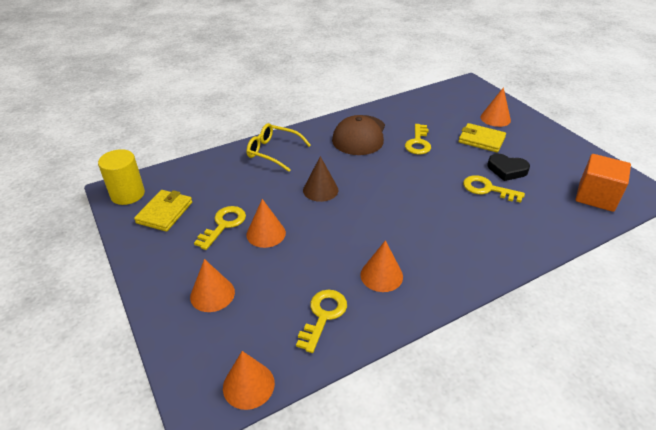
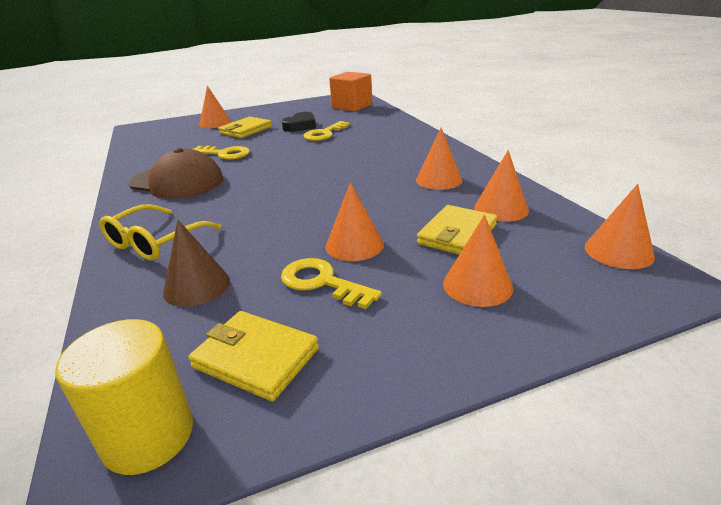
camera: 80 degrees left, 10 degrees down
(279, 286) = (457, 234): none -> yellow wallet
(320, 190) = (278, 207): brown cone -> brown cone (197, 286)
(323, 315) = (501, 209): yellow key -> orange cone

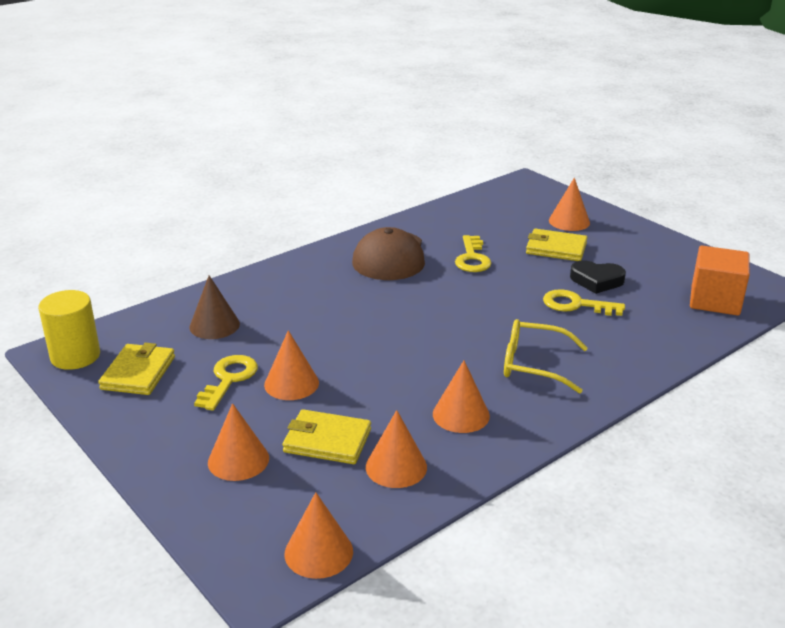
camera: 70 degrees right, 0 degrees up
(156, 242) = (273, 286): yellow glasses -> yellow glasses (534, 365)

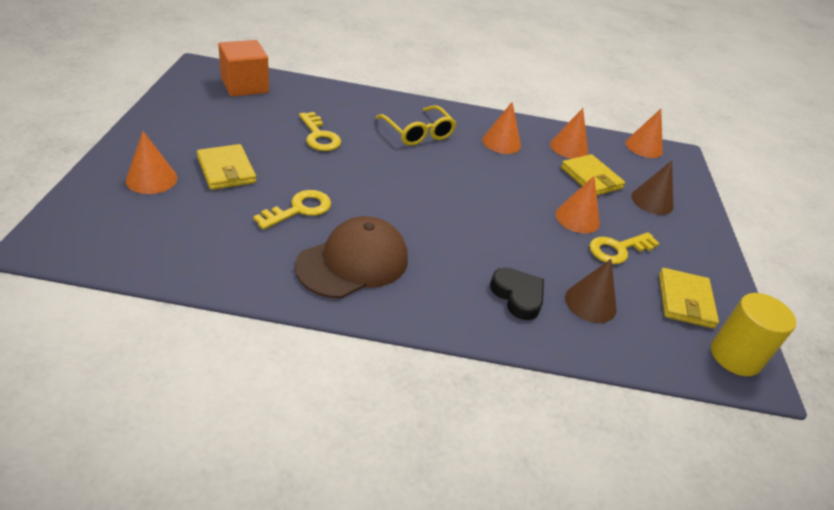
camera: 140 degrees left, 10 degrees up
(138, 373) = (685, 300): yellow wallet -> yellow wallet turned 45 degrees counterclockwise
(238, 460) = (652, 201): orange cone -> brown cone
(596, 281) = (268, 136): black heart -> black heart (518, 296)

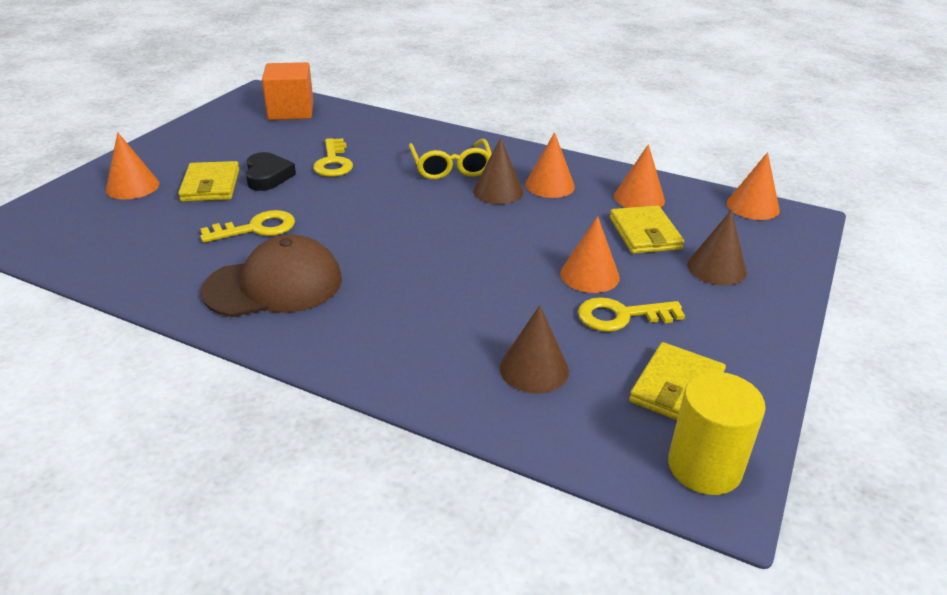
camera: 25 degrees right, 5 degrees down
(468, 152) = (498, 191): none -> brown cone
(518, 296) = (442, 347): black heart -> black heart (267, 176)

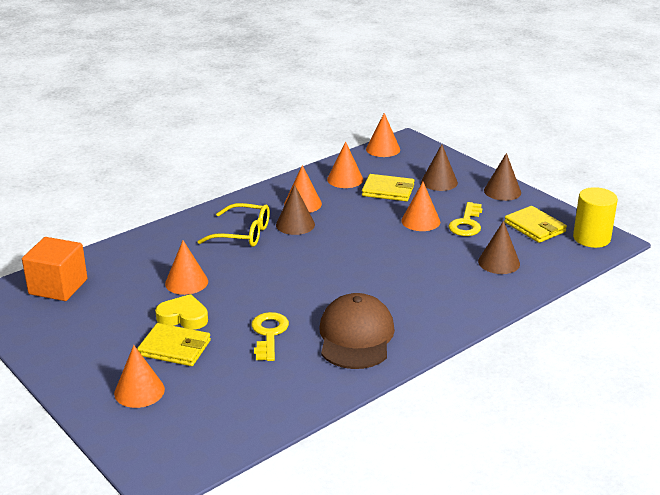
camera: 65 degrees left, 5 degrees down
(267, 176) = (183, 317): black heart -> yellow heart
(333, 162) = (186, 282): yellow key -> orange cone
(757, 332) = (502, 191): none -> brown cone

